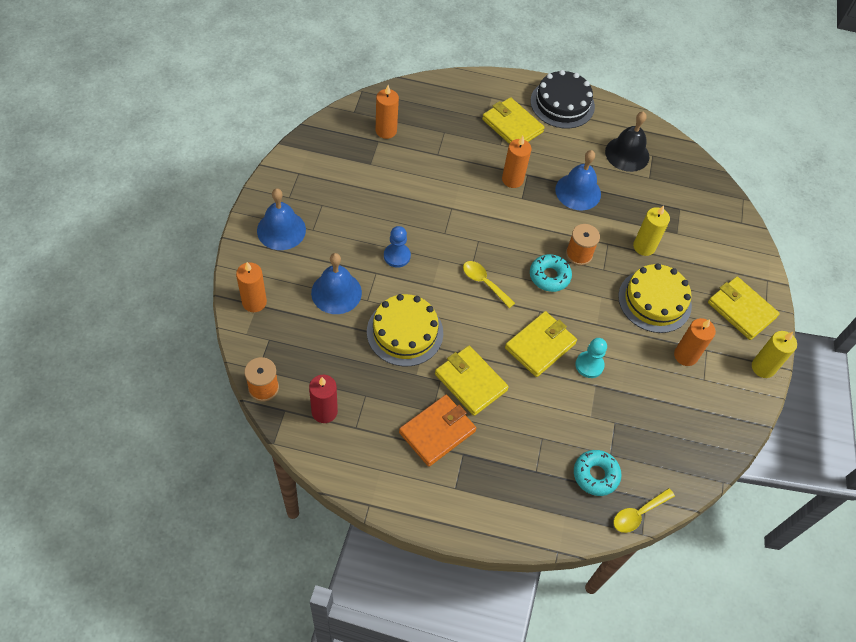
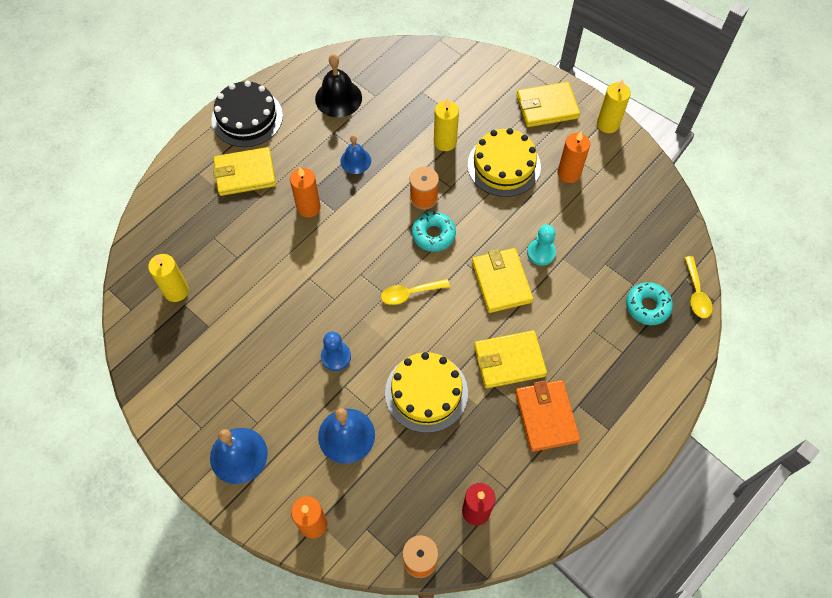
camera: 55 degrees left, 5 degrees up
(386, 131) = (176, 291): orange candle -> yellow candle
(578, 191) = (355, 160): blue bell -> blue bell, size x0.63

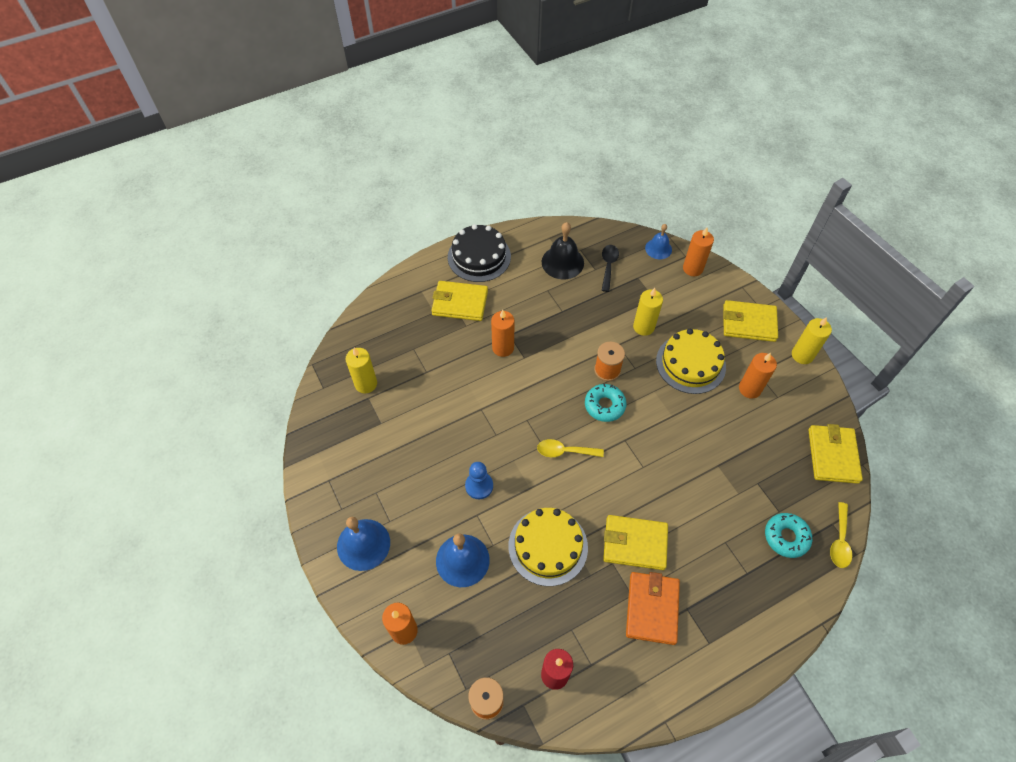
camera: 20 degrees right, 5 degrees down
(355, 160) = (558, 320): blue bell -> blue bell (658, 249)
(387, 88) = (608, 266): none -> black spoon
(474, 66) = (692, 268): none -> orange candle
(501, 282) = (652, 468): yellow wallet -> yellow wallet (832, 455)
(541, 253) = (699, 453): turquoise pawn -> none

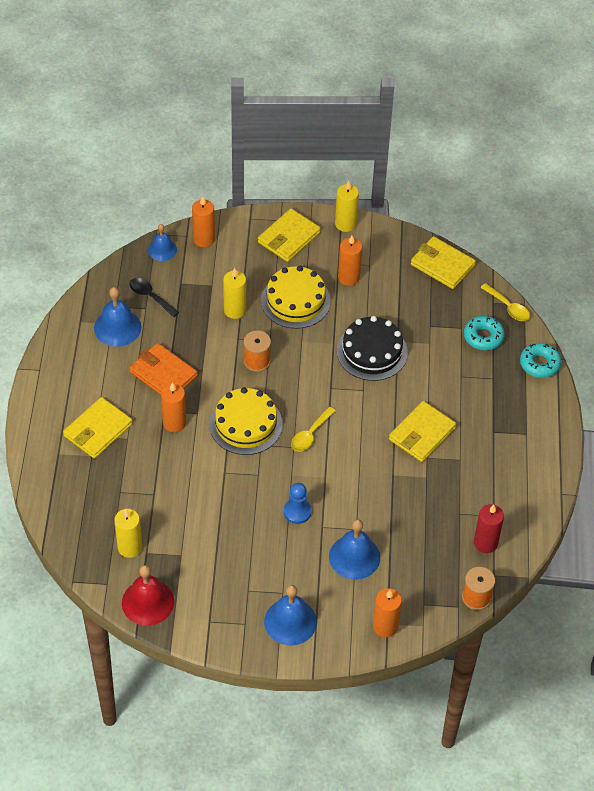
camera: 60 degrees left, 5 degrees down
(322, 425) = (147, 602): none -> red bell
(479, 256) = (56, 387): black cake -> black cake (372, 352)
(548, 546) = (384, 492): yellow cake -> yellow cake (245, 424)
(562, 262) = (117, 327): black bell -> blue bell
(604, 405) = (289, 383): turquoise donut -> turquoise donut (539, 364)
(652, 609) = (478, 453): orange wallet -> orange wallet (163, 374)

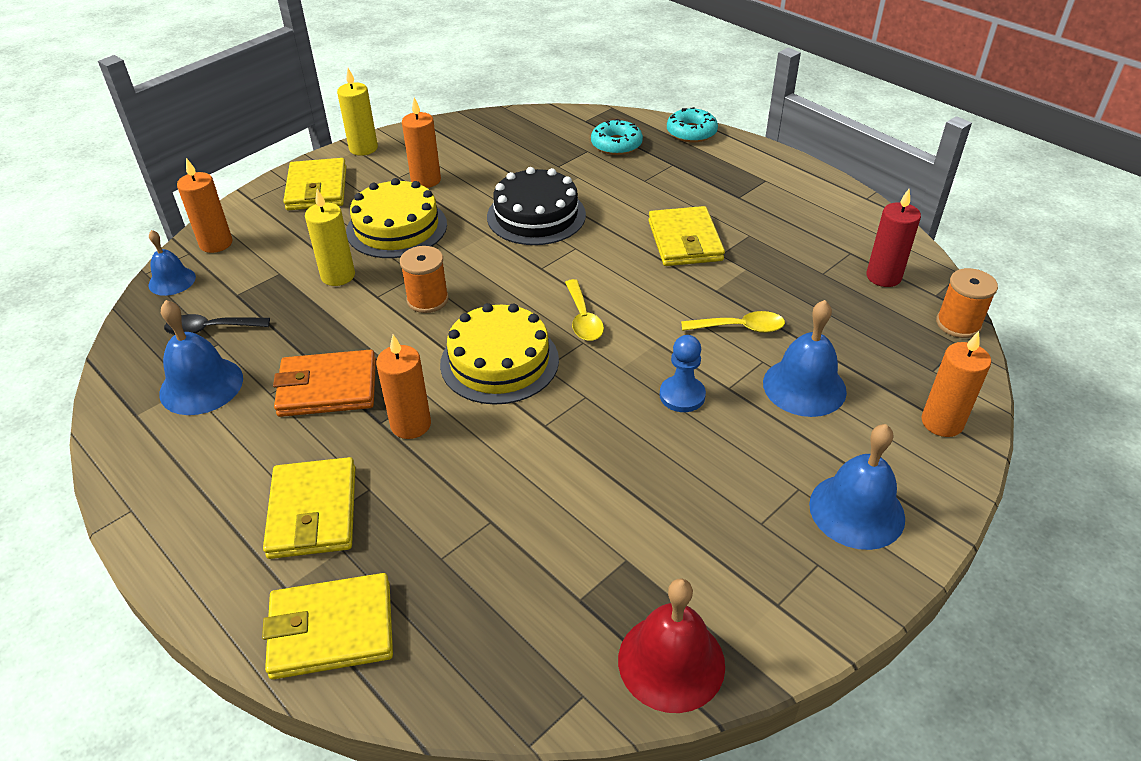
camera: 45 degrees left, 10 degrees down
(130, 547) = (548, 614): yellow candle -> none
(442, 265) = (501, 123): yellow wallet -> yellow wallet (331, 629)
(508, 307) = (603, 116): yellow spoon -> yellow spoon (740, 328)

